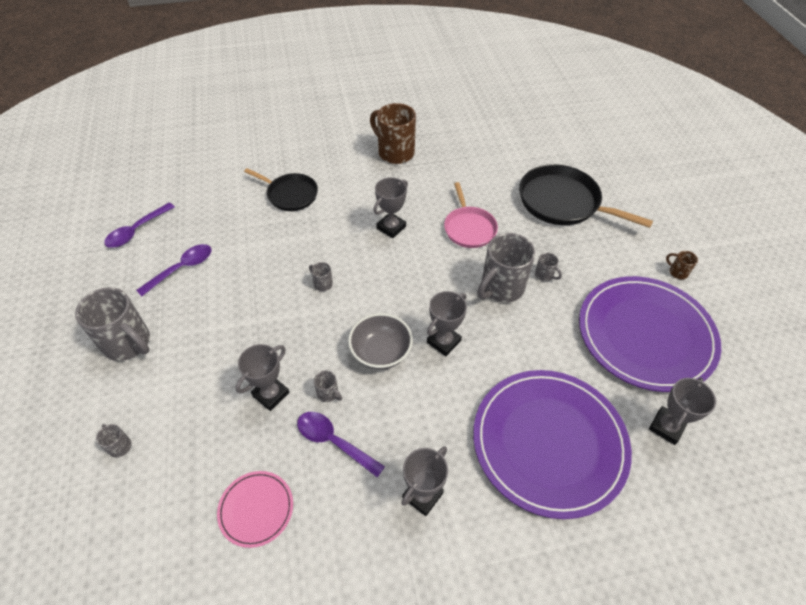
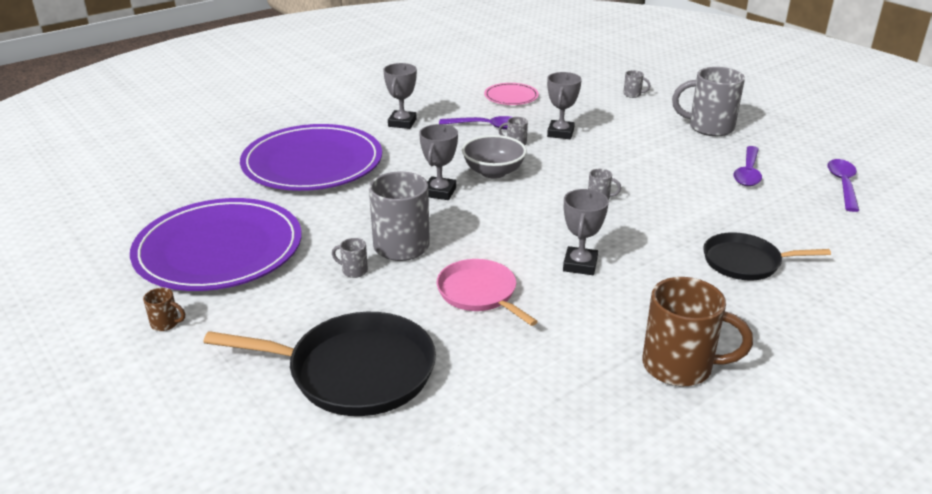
camera: 155 degrees right, 20 degrees down
(666, 427) = (203, 194): grey trophy -> none

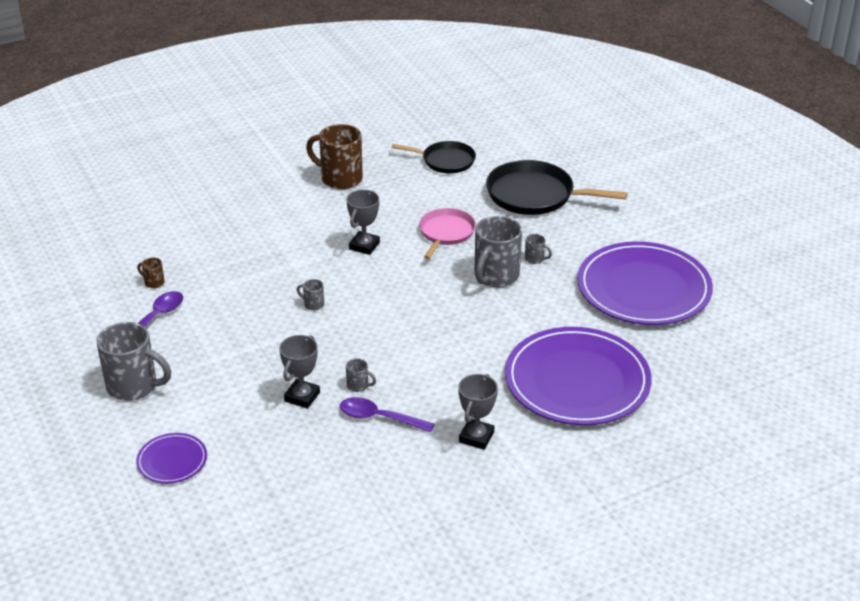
camera: 170 degrees left, 5 degrees up
(166, 324) = (662, 235): brown mug -> brown mug (153, 282)
(439, 192) = (454, 327): grey trophy -> none
(479, 293) = (446, 233): pink pan -> pink pan turned 135 degrees counterclockwise
(493, 172) = (396, 347): grey bowl -> none
(511, 96) = (328, 476): pink plate -> none
(633, 94) = (172, 461): grey mug -> purple plate
(745, 262) = (241, 235): black pan -> black pan (445, 161)
(843, 185) = (85, 295): purple spoon -> none

